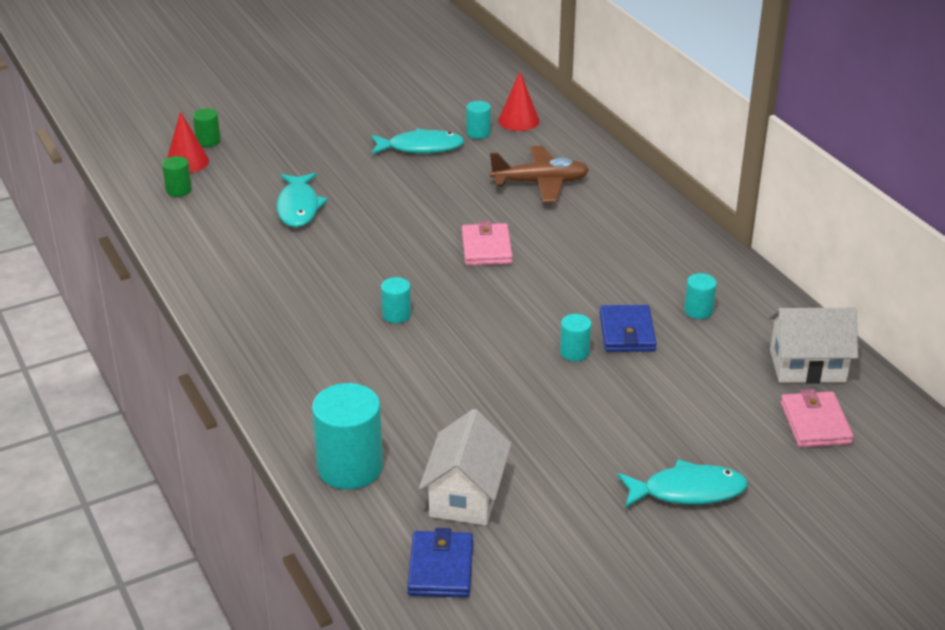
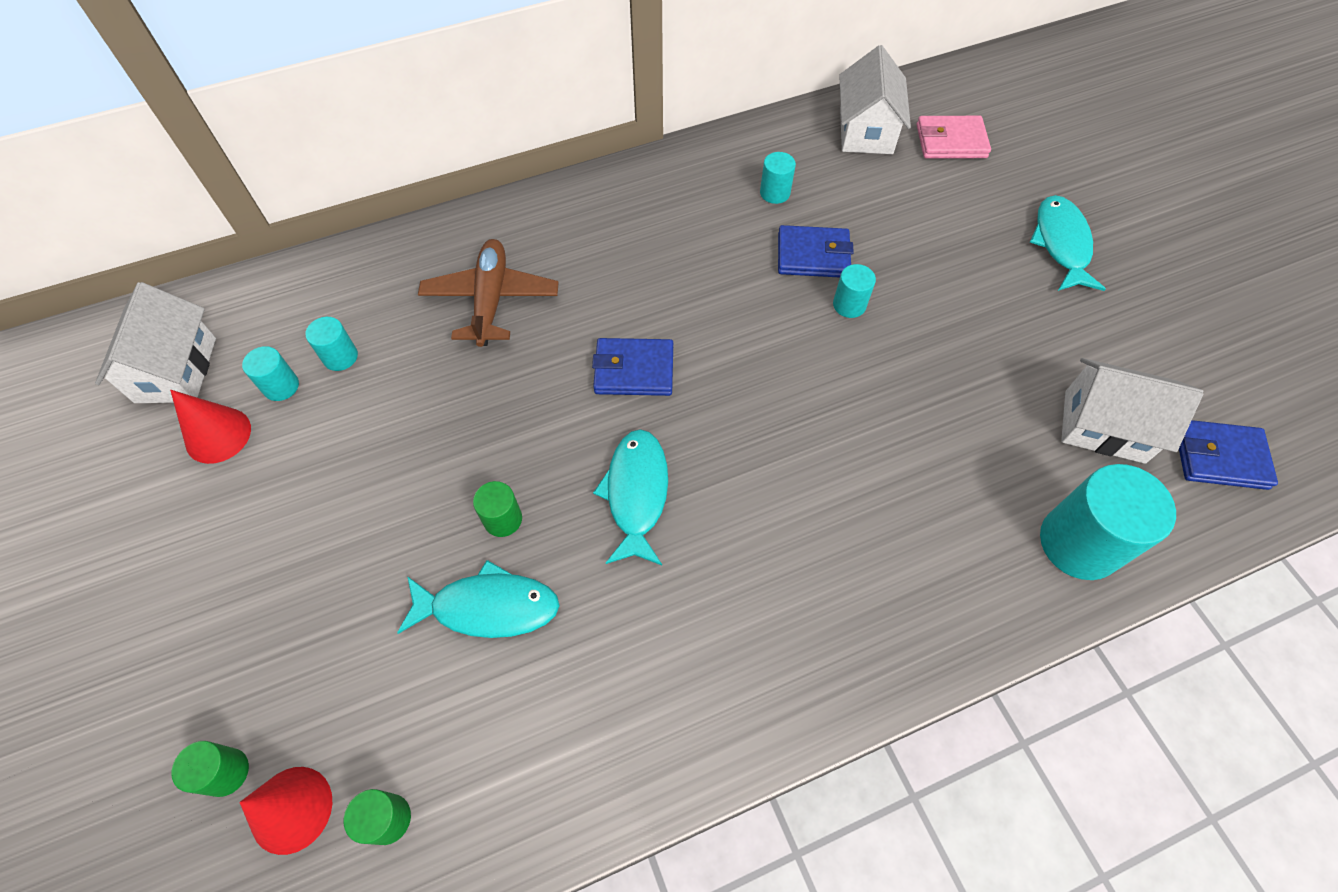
camera: 85 degrees left, 25 degrees up
(359, 206) = (503, 519): none -> green cylinder
(396, 315) = (774, 480): turquoise cylinder -> turquoise cylinder (281, 386)
(421, 147) = (358, 430): turquoise fish -> turquoise fish (636, 493)
(458, 81) = (176, 370): none -> white house
(486, 248) = (634, 370): pink wallet -> blue wallet
(518, 120) = (322, 307): red cone -> red cone (218, 435)

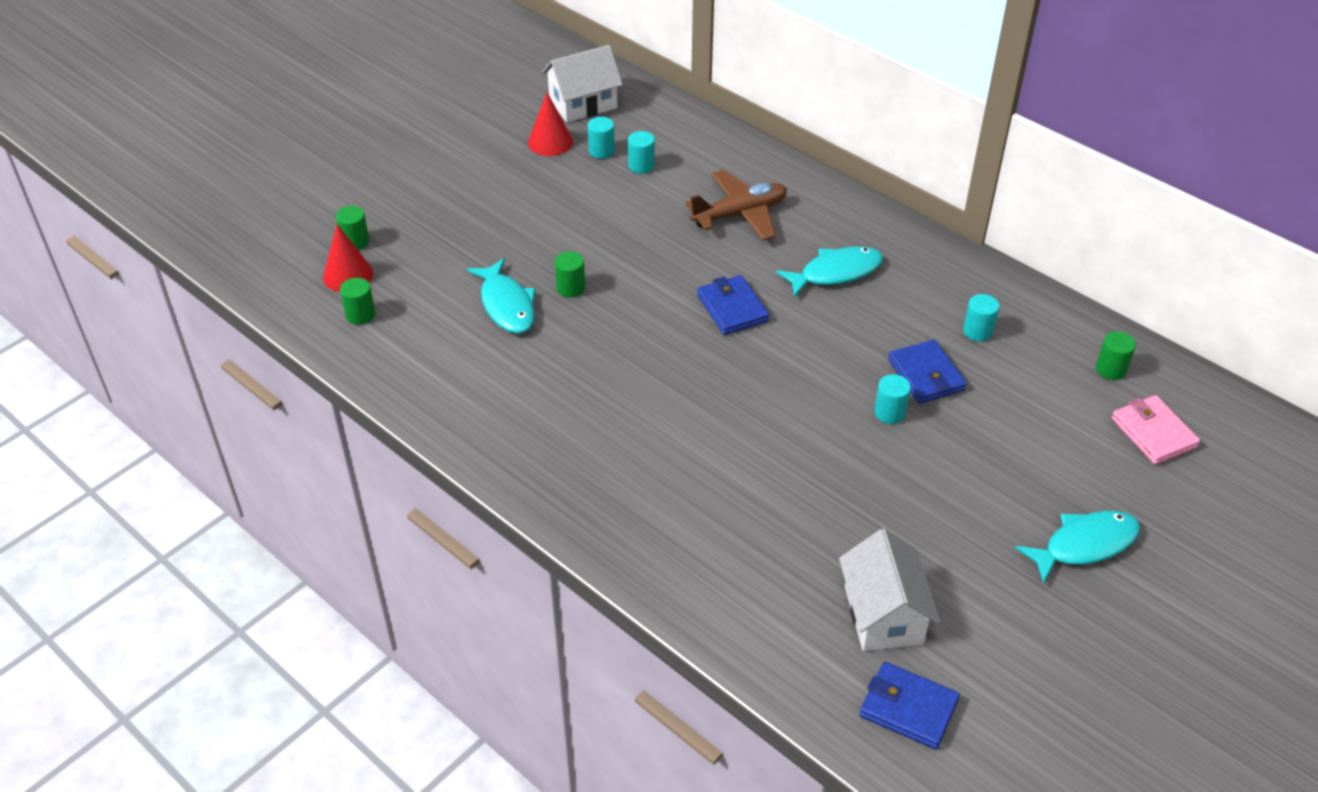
camera: 65 degrees right, 15 degrees down
(636, 493) = (630, 345): turquoise fish -> turquoise fish (835, 273)
(866, 131) = (1111, 369): white house -> green cylinder
(1079, 543) = (750, 616): turquoise cylinder -> none
(1219, 457) = (908, 708): blue wallet -> blue wallet turned 45 degrees counterclockwise

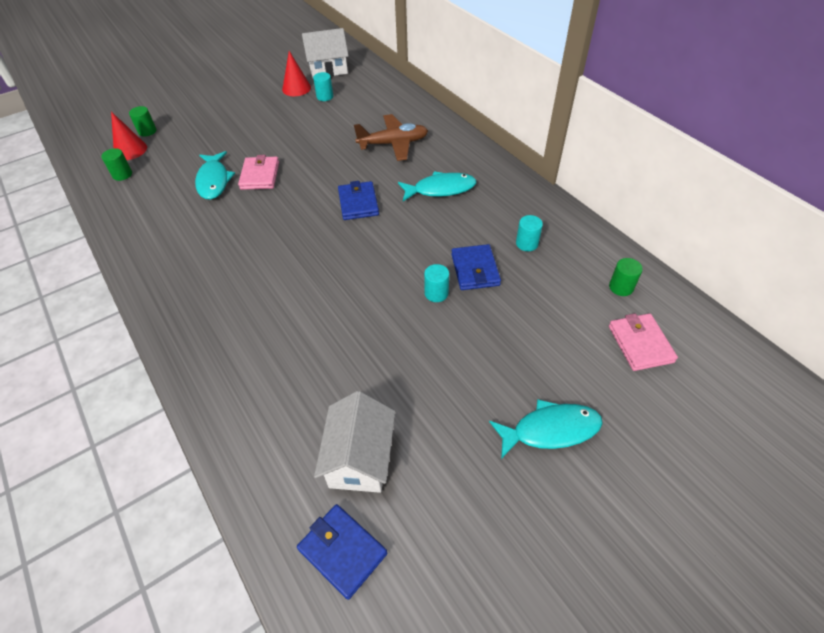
camera: 15 degrees right, 5 degrees up
(570, 288) = (260, 175): green cylinder -> pink wallet
(641, 165) = (345, 108): turquoise cylinder -> none

